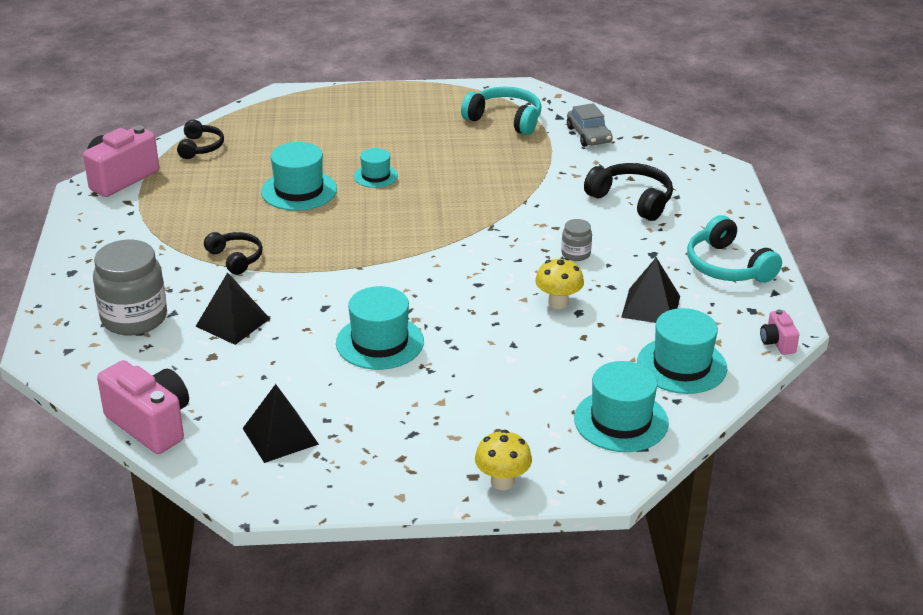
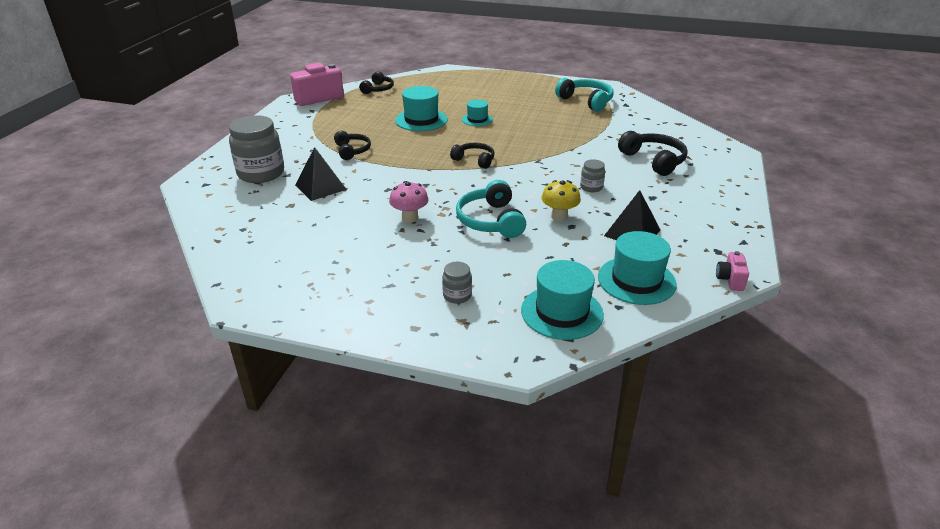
camera: 20 degrees right, 0 degrees up
(151, 424) = (216, 239): pink camera -> none
(280, 436) = (294, 266): black pyramid -> none
(380, 342) = (410, 218): turquoise hat -> pink mushroom
(410, 242) = (474, 160): none -> black headphones
(497, 428) = (457, 295): none -> grey jar
(502, 481) = (435, 338): yellow mushroom -> none
(589, 135) = (642, 118): grey car -> none
(727, 266) = (710, 216): turquoise headphones -> turquoise headphones (491, 221)

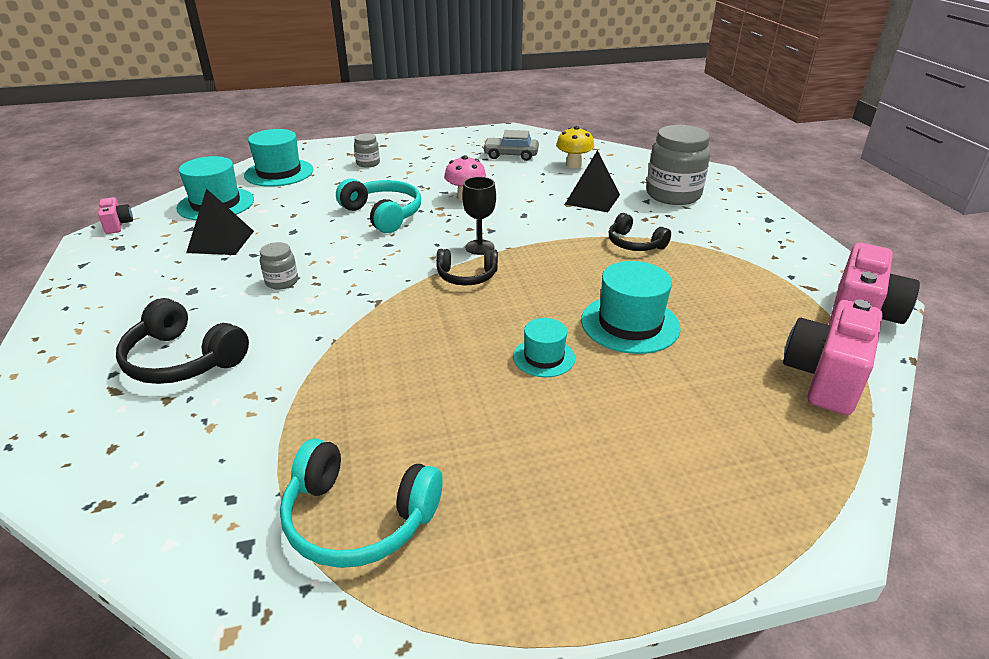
camera: 150 degrees right, 0 degrees up
(305, 258) = (511, 155): none -> grey car
(378, 89) = (824, 378): black headphones -> pink camera
(447, 175) = (479, 247): none -> black goblet
(559, 216) = (311, 236): yellow mushroom -> yellow mushroom (573, 165)

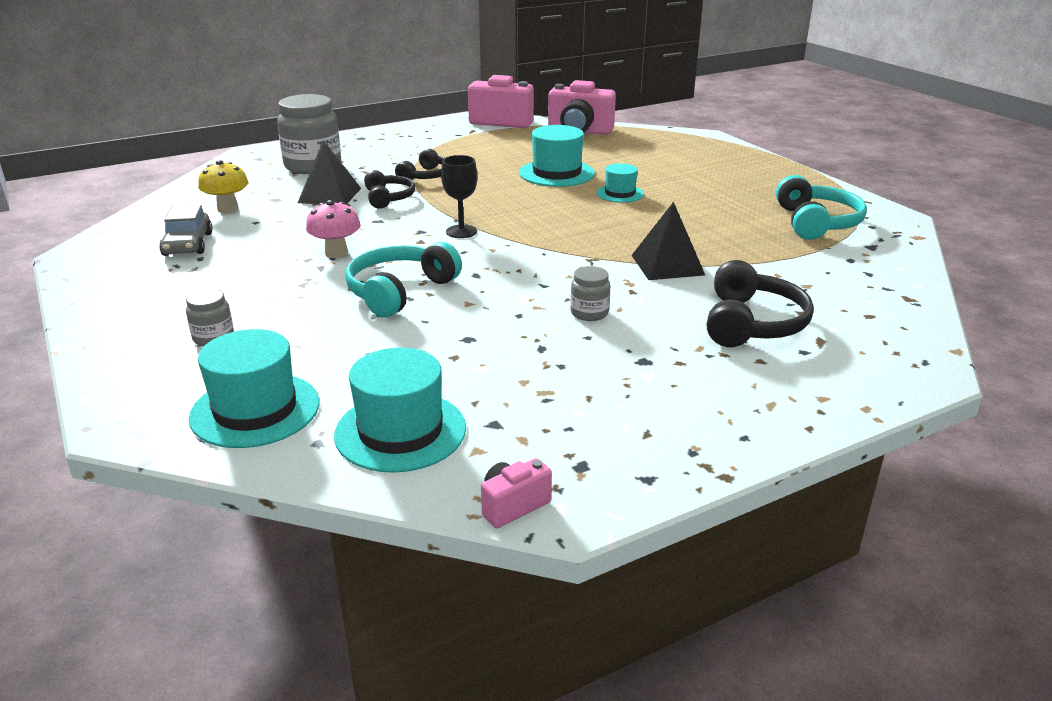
camera: 105 degrees left, 5 degrees down
(221, 241) = (520, 382): black pyramid -> black pyramid (667, 265)
(467, 276) = (521, 230): black headphones -> black headphones (388, 198)

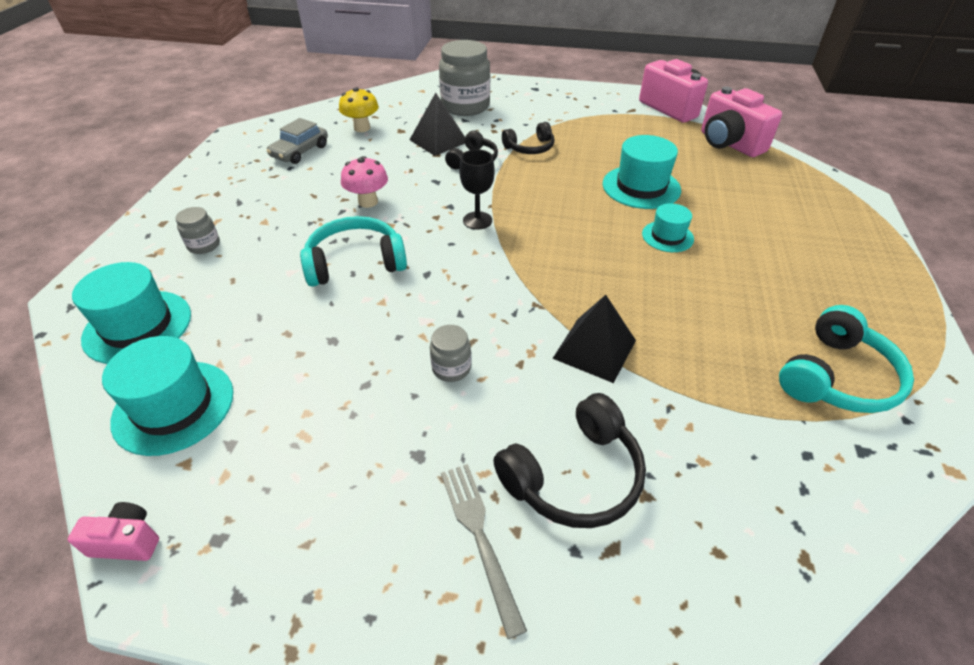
camera: 40 degrees right, 15 degrees up
(745, 373) = (480, 537): none -> grey fork

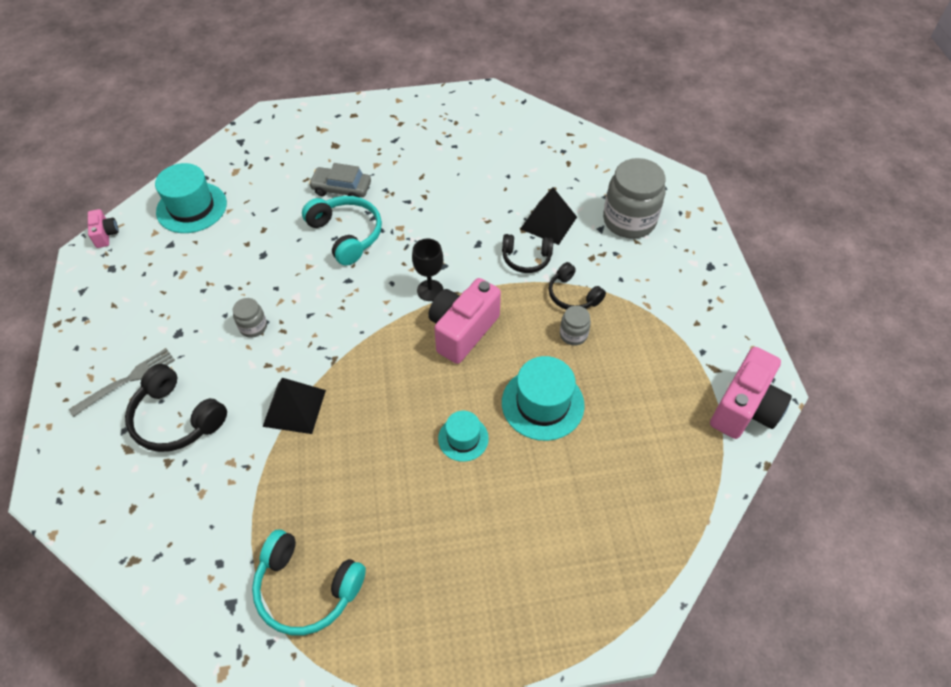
camera: 70 degrees right, 10 degrees up
(138, 326) = (250, 159): turquoise hat -> none
(204, 245) = (337, 147): grey jar -> grey jar (573, 335)
(300, 151) = (481, 141): grey car -> grey car (341, 189)
(362, 128) = (541, 163): yellow mushroom -> none
(368, 202) = (426, 212): pink mushroom -> none
(729, 144) = (685, 480): pink camera -> pink camera (462, 331)

